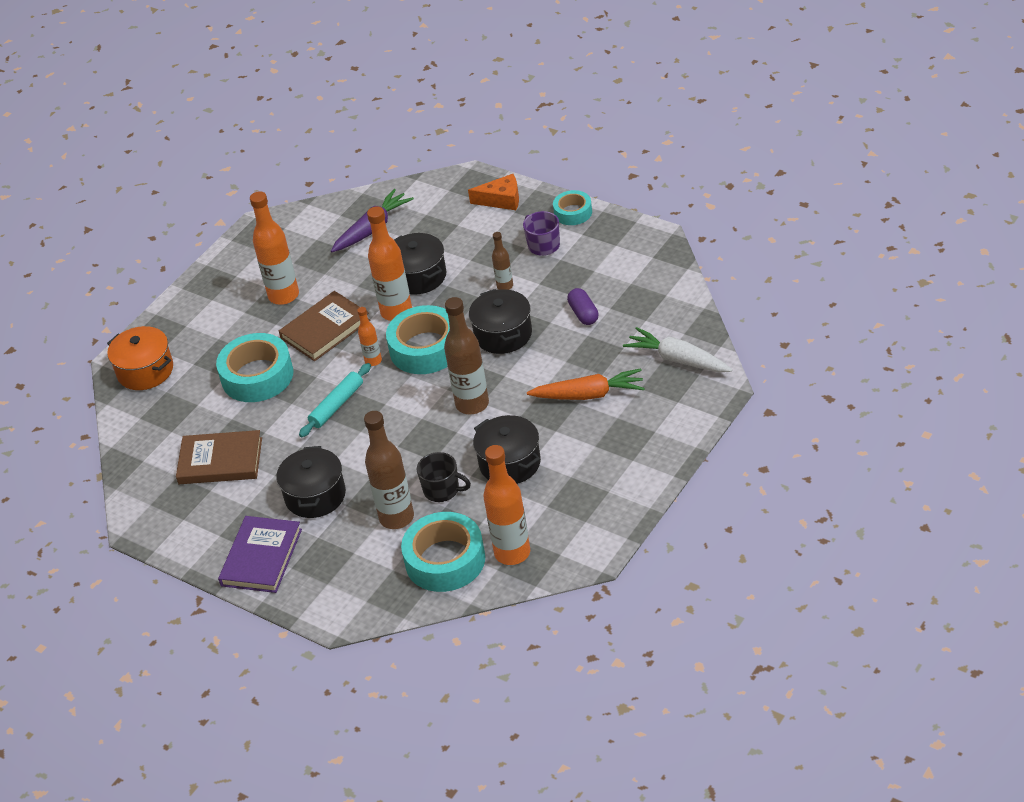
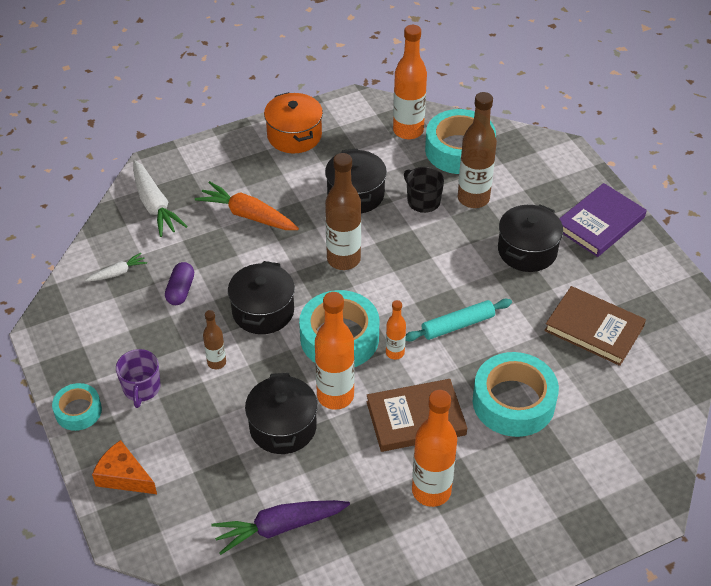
camera: 155 degrees left, 5 degrees up
(145, 371) = (626, 479): orange pot -> orange pot (294, 135)
(648, 299) = (117, 273): none -> white carrot

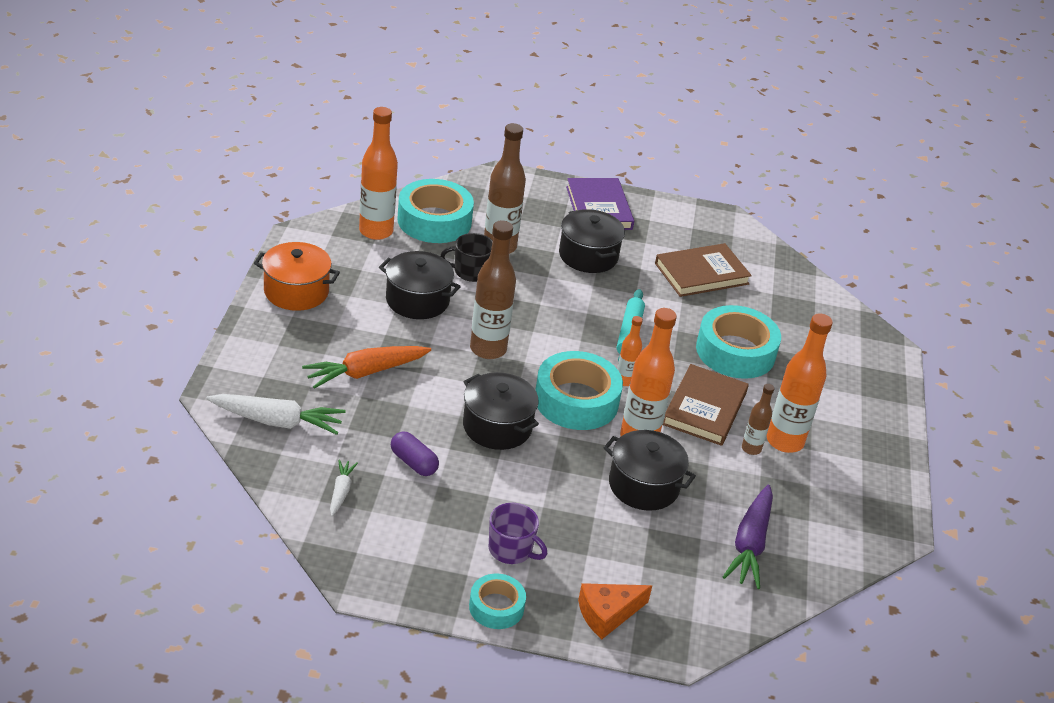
camera: 60 degrees left, 10 degrees down
(216, 362) = (529, 486): brown bottle -> brown bottle (751, 449)

